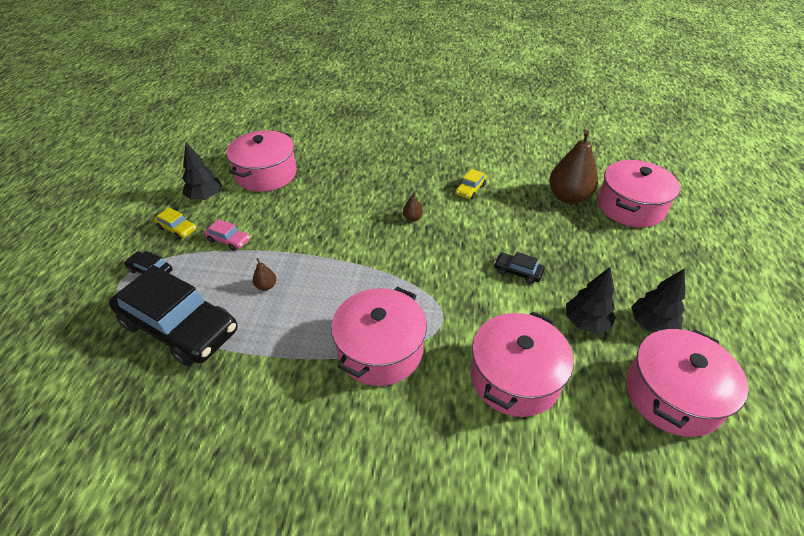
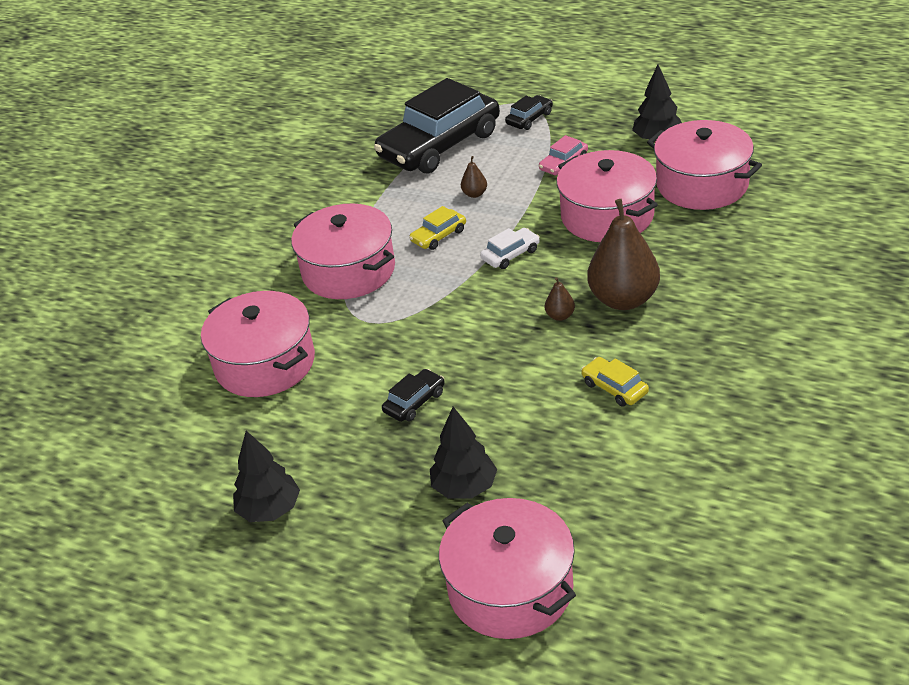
camera: 110 degrees right, 5 degrees down
(177, 229) = (597, 126): yellow car -> yellow car (438, 236)
(348, 251) = (510, 254): none -> white car
(568, 197) = (561, 508): brown pear -> brown pear (624, 299)
(586, 322) = (304, 445): black tree -> black tree (464, 487)
(672, 395) = (174, 488): pink pot -> pink pot (607, 216)

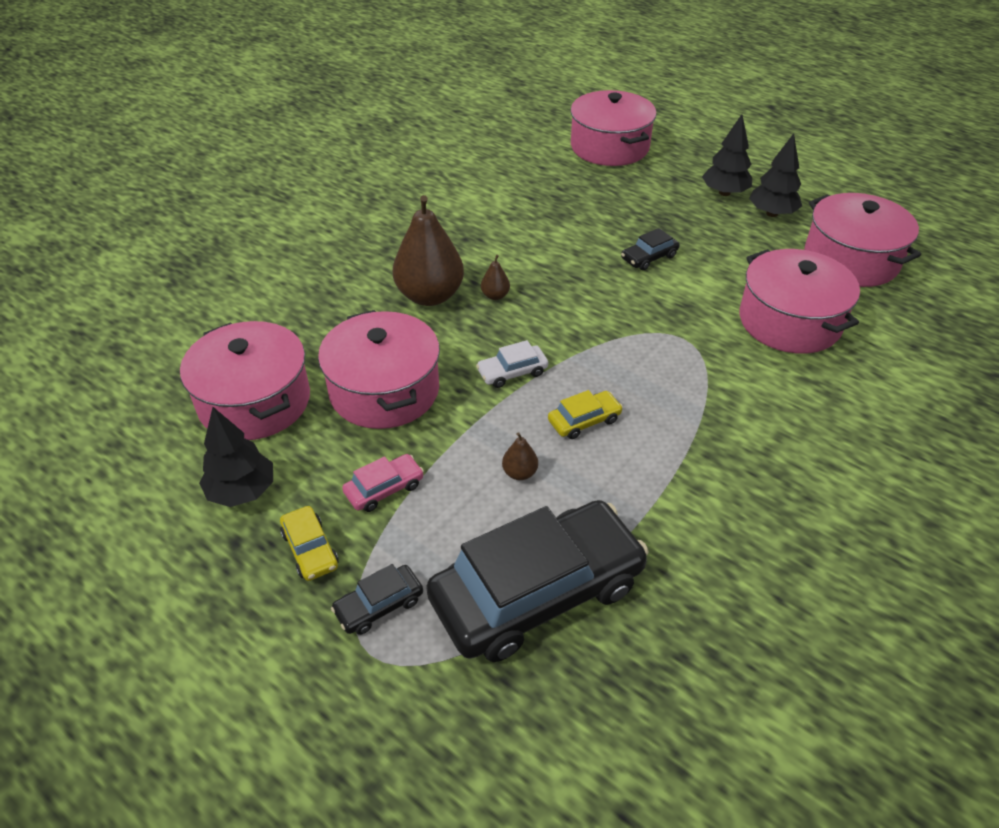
camera: 170 degrees left, 5 degrees up
(349, 271) = (699, 403): pink pot -> pink pot (851, 260)
(464, 487) = (623, 197): black tree -> black tree (724, 193)
(614, 388) = (483, 231): yellow car -> yellow car (310, 549)

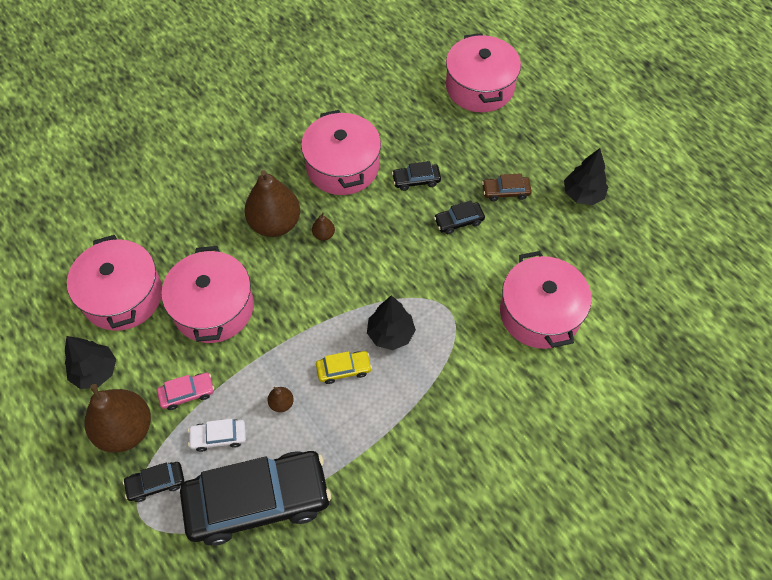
camera: 15 degrees right, 15 degrees up
(310, 549) = (125, 429): yellow car -> brown pear
(512, 372) = (309, 312): white car -> white car (218, 437)
(580, 231) = (416, 180): none -> black car
(687, 224) = (505, 191): none -> brown car
(724, 193) = (553, 162): black tree -> black tree (390, 334)
(851, 260) = (623, 260): pink pot -> pink pot (342, 166)

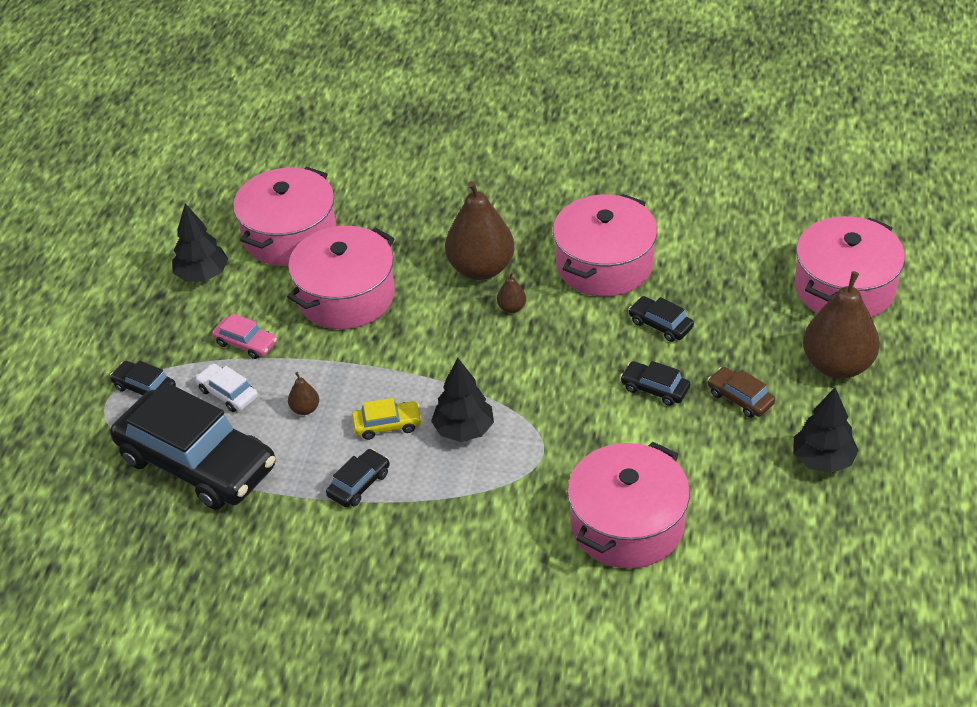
camera: 50 degrees right, 15 degrees down
(125, 429) = (171, 333): brown pear -> brown pear (837, 365)
(343, 369) = (387, 425): yellow car -> yellow car turned 45 degrees counterclockwise
(374, 421) = (359, 484): none -> black car

